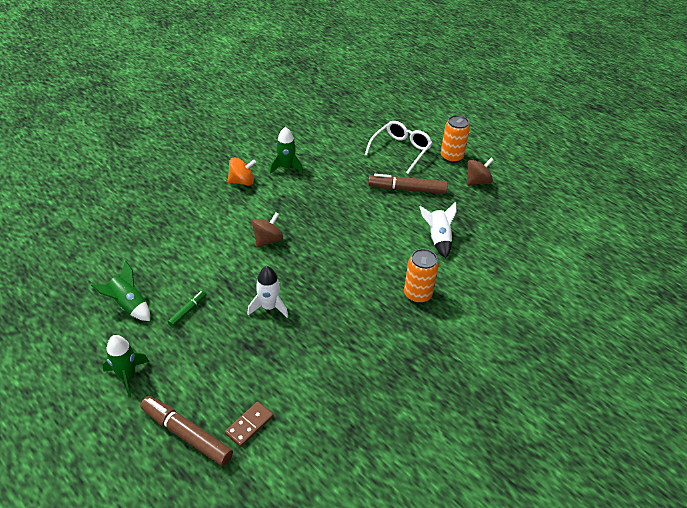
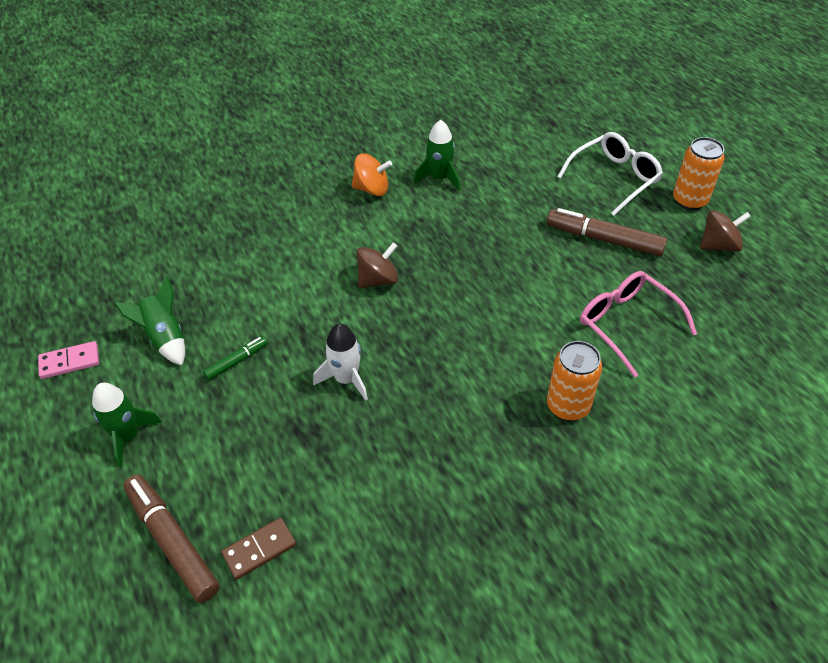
camera: 20 degrees right, 5 degrees up
(62, 335) = (69, 362): none -> pink domino
(438, 239) = (627, 324): white rocket -> pink glasses

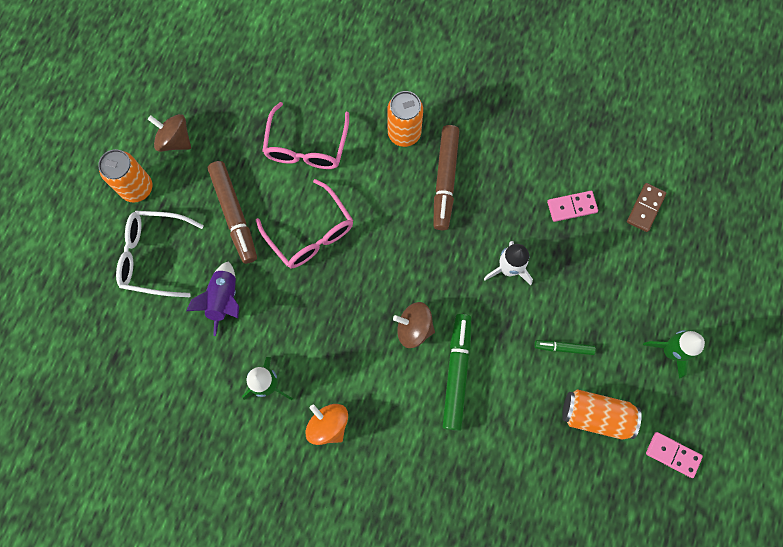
camera: 135 degrees left, 25 degrees up
(164, 338) = (595, 415): green rocket -> orange can
(172, 542) = (688, 254): brown marker -> brown marker (445, 180)
(259, 550) = (645, 208): brown domino -> brown domino turned 75 degrees counterclockwise
(312, 279) = (456, 373): none -> green marker
(339, 482) = (571, 207): none -> pink domino
(534, 193) = (224, 299): none -> purple rocket
(536, 273) = (310, 233): none -> pink glasses

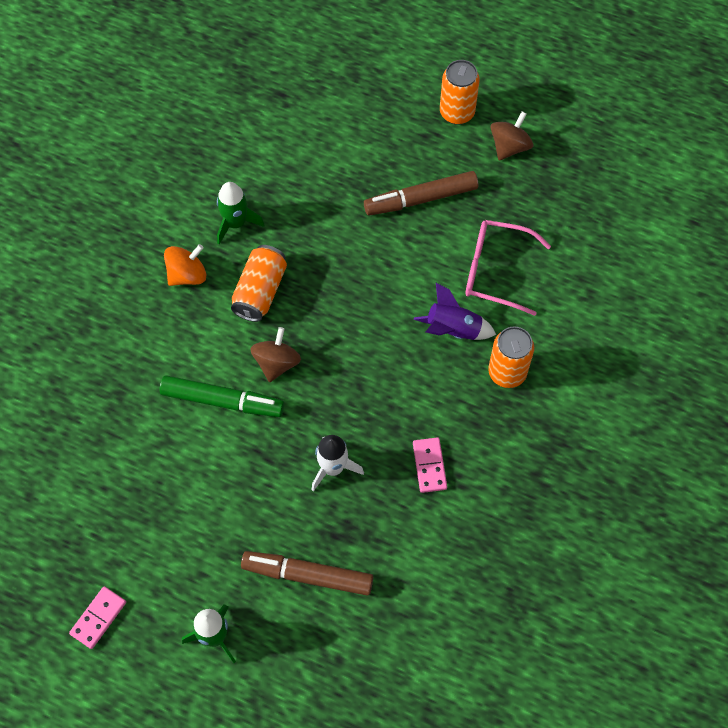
camera: 95 degrees right, 10 degrees down
(154, 256) = (381, 127): white glasses -> none
(224, 299) = (329, 187): purple rocket -> purple rocket (453, 330)
(310, 233) = (394, 269): pink glasses -> none
(445, 180) = (446, 411): brown marker -> brown marker (308, 576)
(564, 348) = (234, 516): green marker -> none
(571, 207) = (402, 549): pink domino -> pink domino (429, 466)
(595, 415) = (154, 540): orange can -> orange can (260, 291)
(645, 208) = (394, 638): brown domino -> none

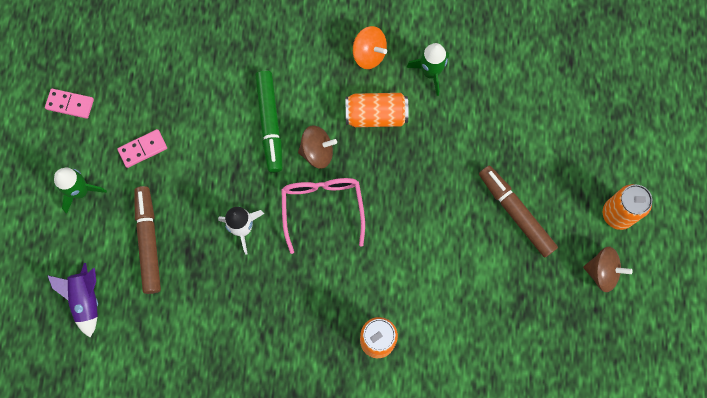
camera: 70 degrees right, 10 degrees up
(429, 466) = (270, 304): pink domino -> pink domino (143, 149)
(453, 330) = (400, 282): purple rocket -> purple rocket (86, 300)
(496, 271) = (471, 301): pink glasses -> pink glasses (322, 209)

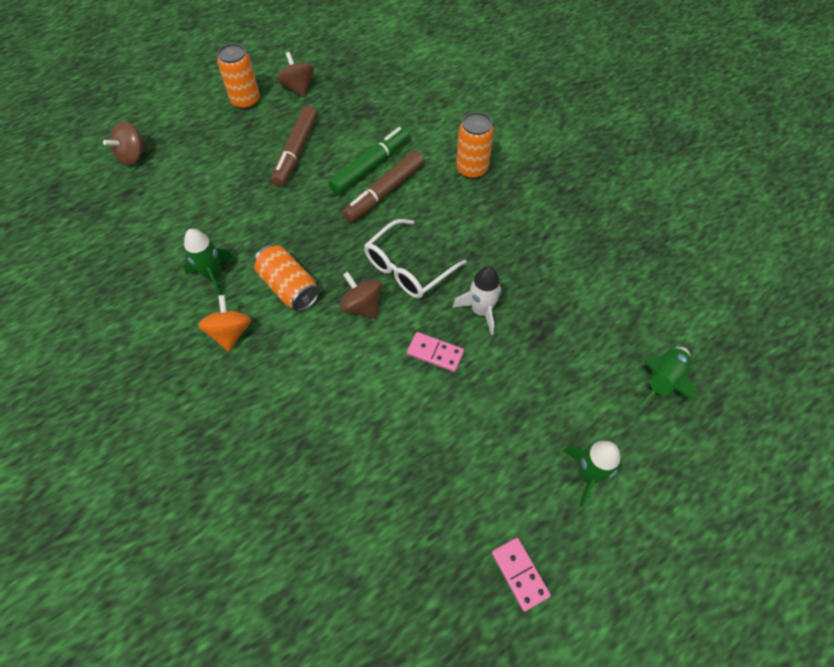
camera: 130 degrees left, 15 degrees down
(86, 300) = (663, 381): purple rocket -> green rocket
(143, 149) = (494, 453): pink domino -> pink domino (435, 353)
(148, 242) = (566, 373): brown marker -> brown marker (385, 192)
(270, 123) = (368, 362): green marker -> green marker (370, 166)
(322, 209) = (408, 267): pink glasses -> white glasses
(612, 85) = (133, 156): none -> brown spinning top

